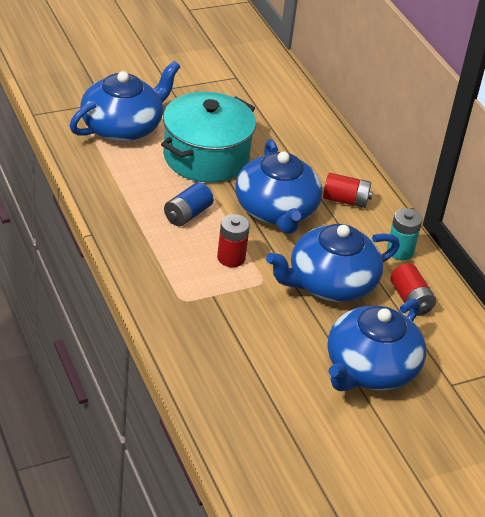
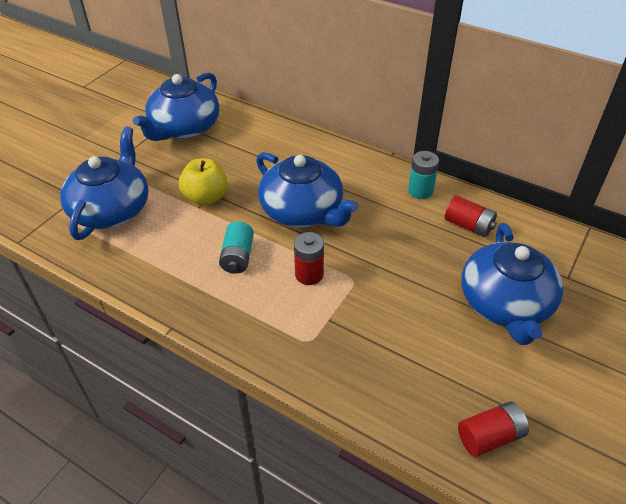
camera: 30 degrees left, 5 degrees up
(187, 214) = (237, 257): blue battery -> turquoise battery
(206, 157) = (206, 197): turquoise pot -> yellow apple
(330, 283) = (402, 248): blue teapot -> blue teapot (184, 128)
(345, 200) = (343, 173): red battery -> red battery (490, 436)

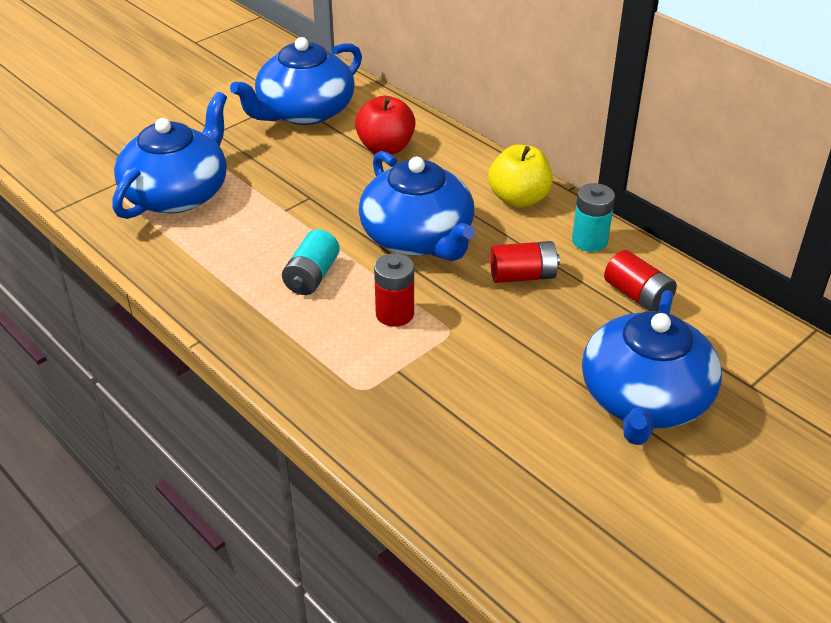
camera: 15 degrees right, 5 degrees down
(206, 197) = (299, 200): yellow apple -> yellow apple (519, 199)
(253, 146) = (385, 148): none -> red apple
(490, 436) = (549, 546): red battery -> red battery (523, 276)

